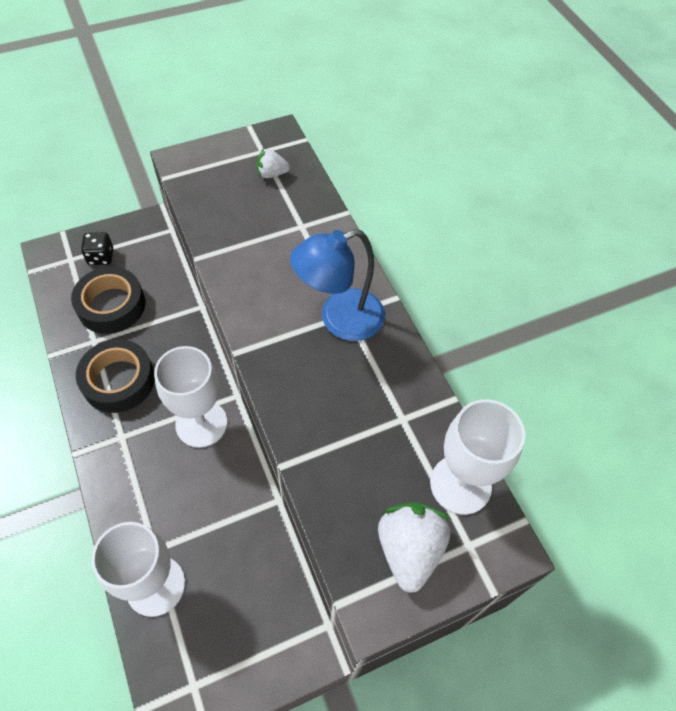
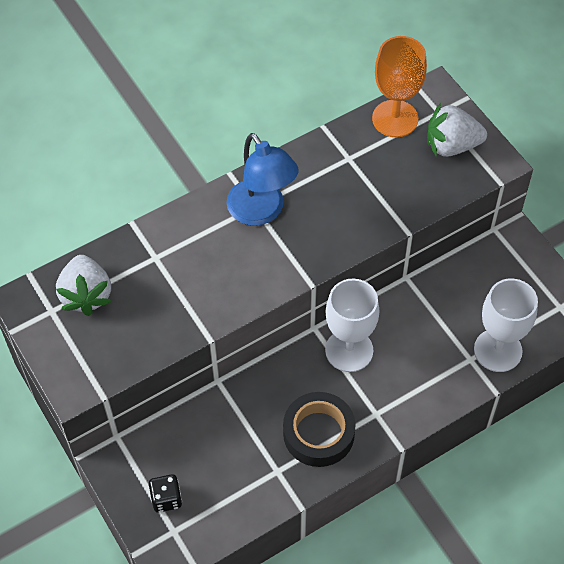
camera: 95 degrees left, 0 degrees up
(111, 305) = (231, 467): black tape -> none
(272, 174) = (86, 295): white strawberry -> white strawberry, size x1.81
(460, 484) = (395, 119): white goblet -> orange goblet

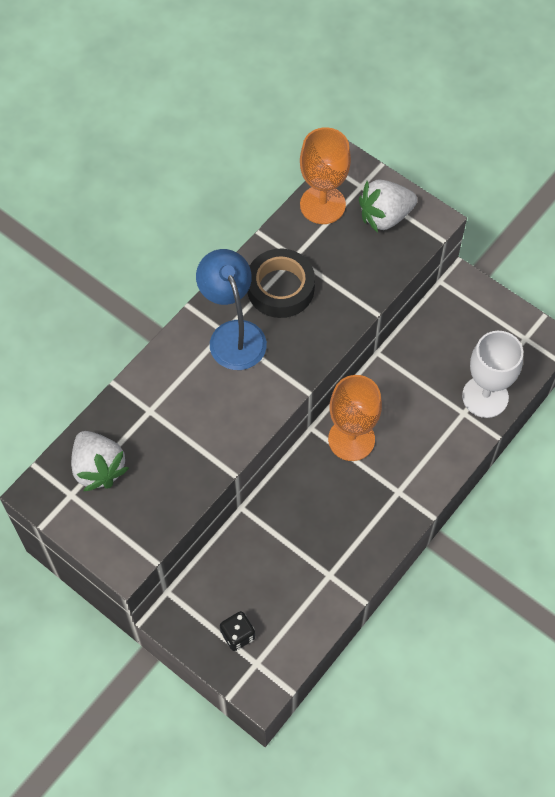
camera: 20 degrees left, 5 degrees up
(262, 212) = (233, 334): blue lamp -> blue lamp turned 150 degrees counterclockwise
(318, 433) = (353, 527): black tape -> black tape (280, 288)
(349, 350) = (351, 439): white goblet -> orange goblet

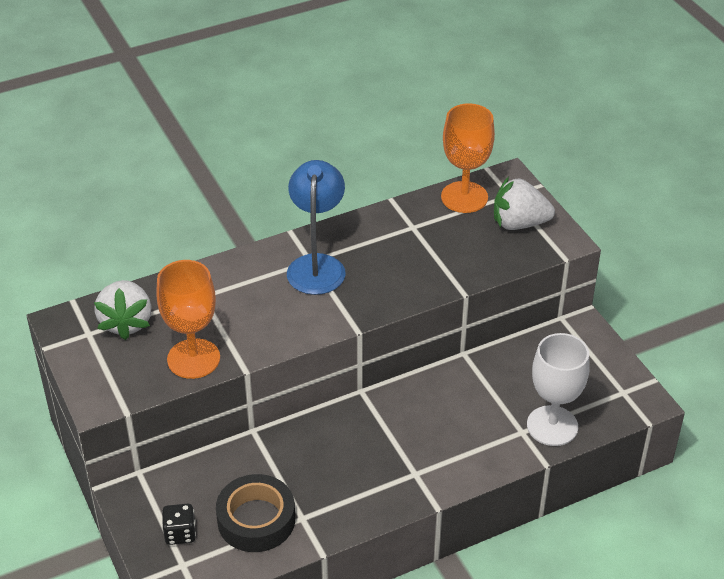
camera: 25 degrees right, 20 degrees down
(280, 288) = (384, 245): black tape -> black tape (256, 519)
(351, 439) = (394, 413): orange goblet -> orange goblet (193, 359)

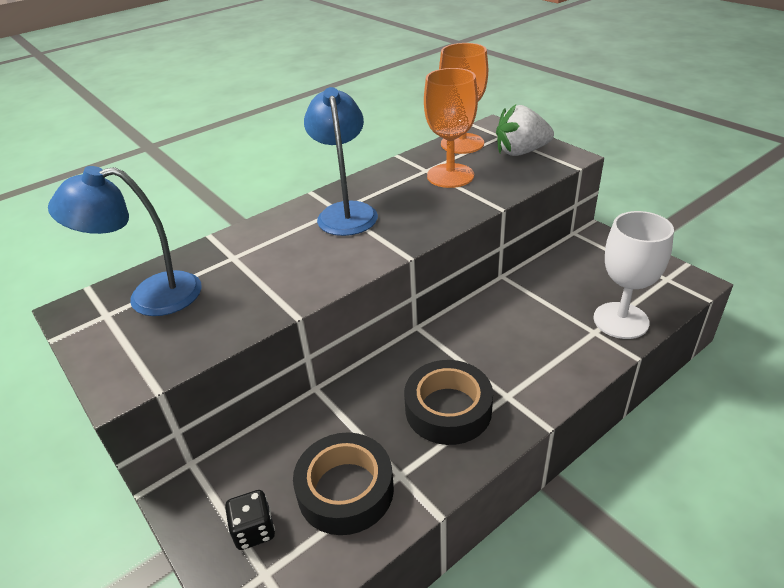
camera: 10 degrees left, 5 degrees down
(126, 322) = (150, 296): white strawberry -> blue lamp
(193, 359) = (233, 316): orange goblet -> orange goblet (450, 176)
(360, 474) = (448, 409): none -> black tape

